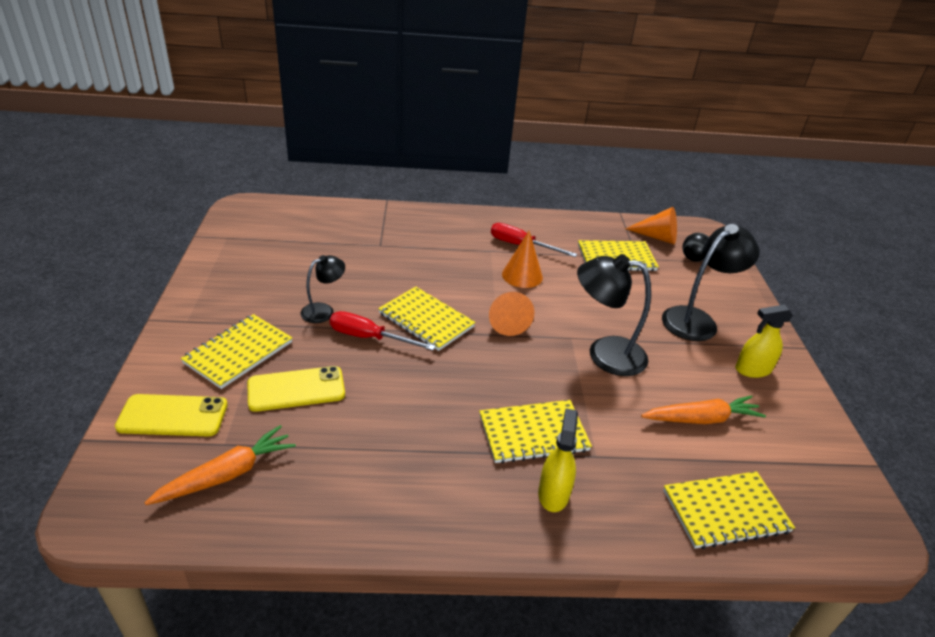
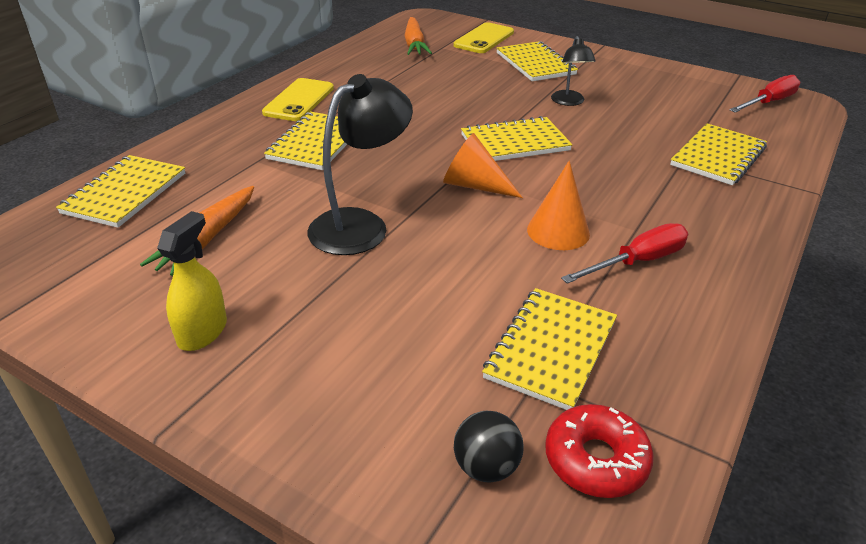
camera: 125 degrees right, 0 degrees up
(296, 389) = (472, 74): yellow phone -> yellow phone (299, 100)
(368, 233) = (718, 157): none -> yellow notebook
(369, 338) = (511, 111): red screwdriver -> red screwdriver (768, 103)
(553, 493) = (255, 130): yellow spray bottle -> none
(657, 237) = (596, 460): orange cone -> red donut
(696, 319) = (336, 344): black lamp -> none

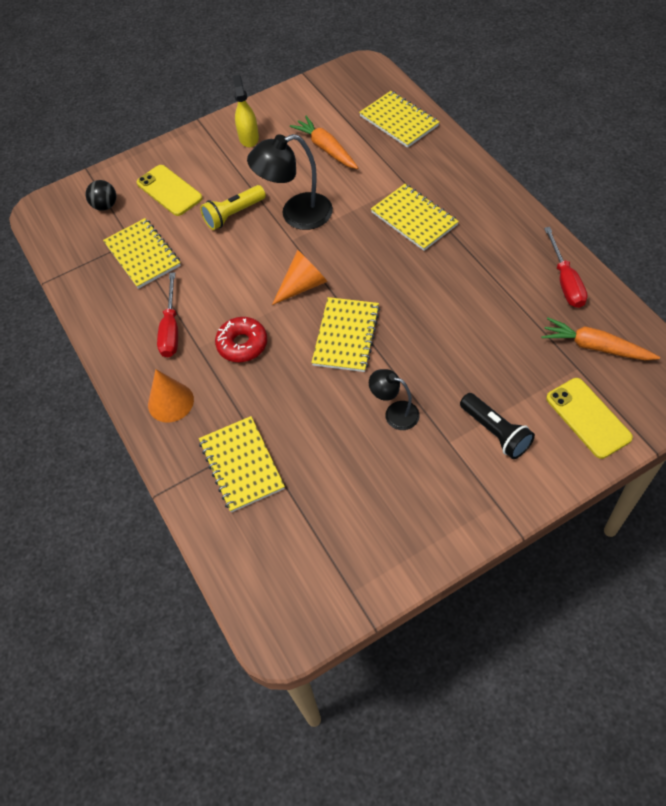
camera: 125 degrees right, 20 degrees up
(202, 332) = (249, 138): yellow spray bottle -> yellow spray bottle turned 150 degrees counterclockwise
(299, 100) = (495, 225): yellow phone -> yellow phone (169, 190)
(361, 225) = (296, 214): black lamp -> black lamp turned 90 degrees clockwise
(397, 282) = (233, 214): none -> yellow flashlight
(535, 64) = (495, 432): yellow notebook -> black flashlight
(558, 231) = (225, 305): orange cone -> orange cone (170, 402)
(596, 460) = (79, 240): red donut -> red donut (242, 344)
(768, 103) = (299, 594): red screwdriver -> red screwdriver (565, 281)

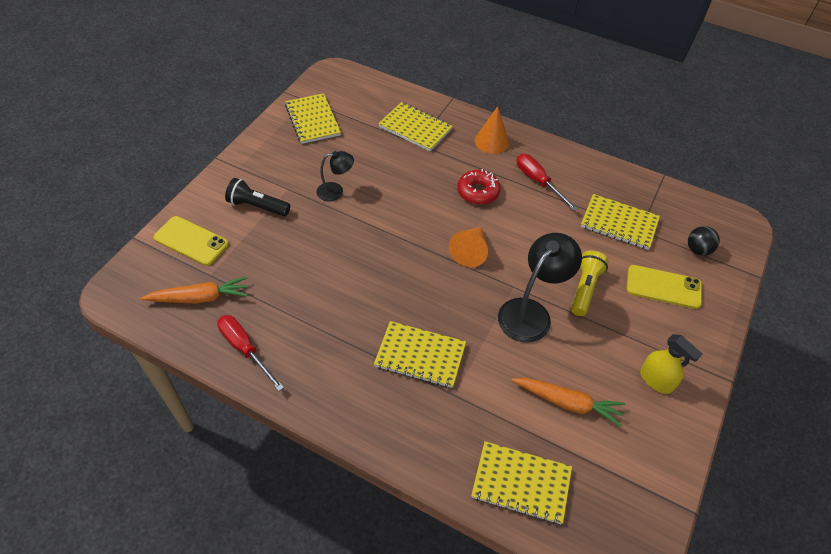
camera: 140 degrees right, 5 degrees down
(346, 336) = (406, 227): yellow notebook -> yellow notebook (312, 120)

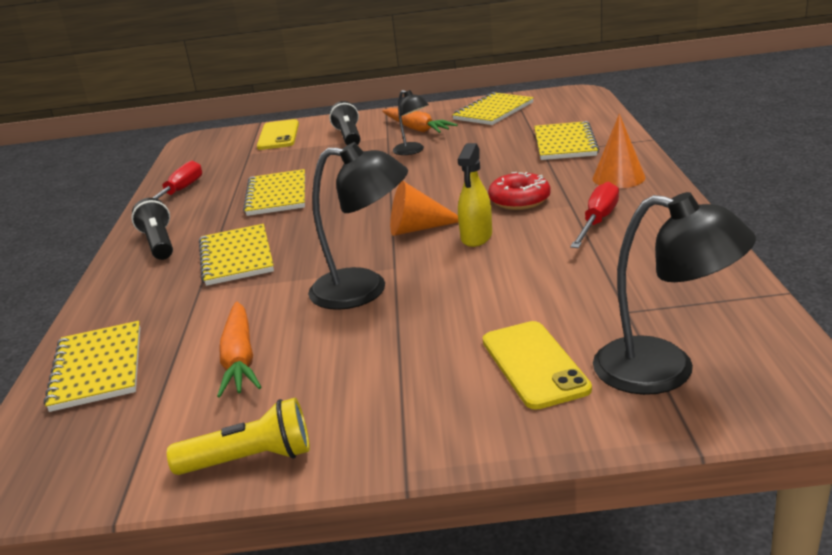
camera: 65 degrees right, 25 degrees down
(200, 297) = (220, 160): orange carrot -> orange carrot (417, 129)
(344, 394) = (159, 243): none -> black flashlight
(584, 288) = (449, 309): yellow flashlight -> yellow flashlight (250, 459)
(619, 223) = (612, 292): yellow notebook -> yellow notebook (277, 195)
(656, 380) = (338, 414): yellow spray bottle -> yellow spray bottle (476, 237)
(698, 250) = (664, 370): black ball -> black lamp

